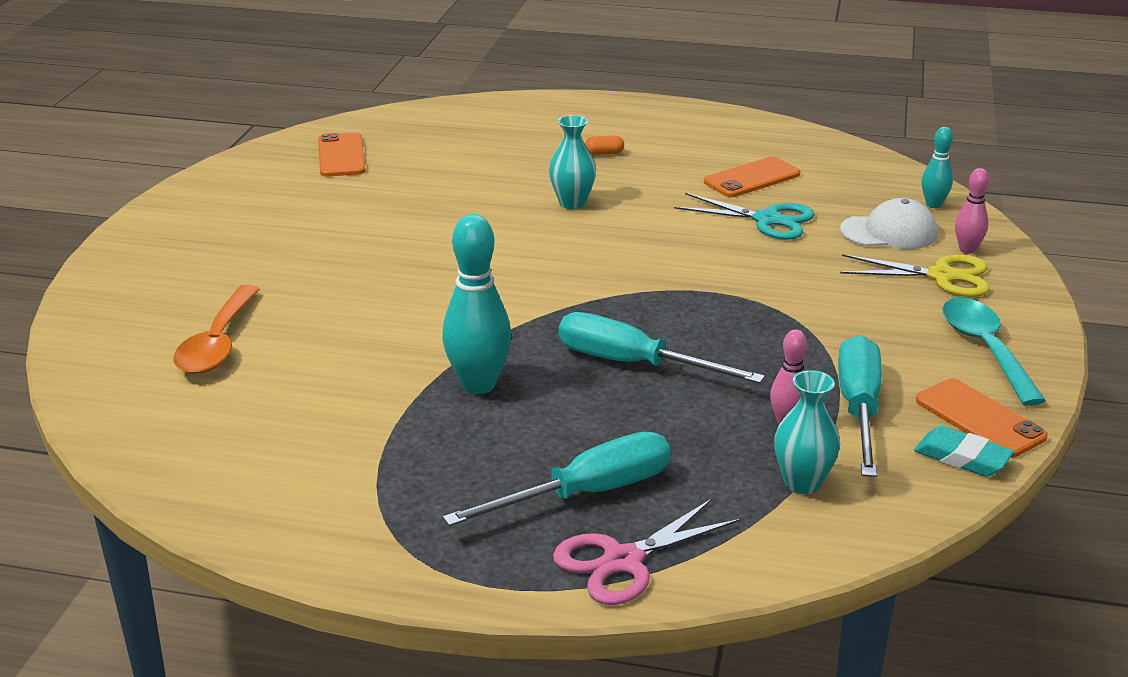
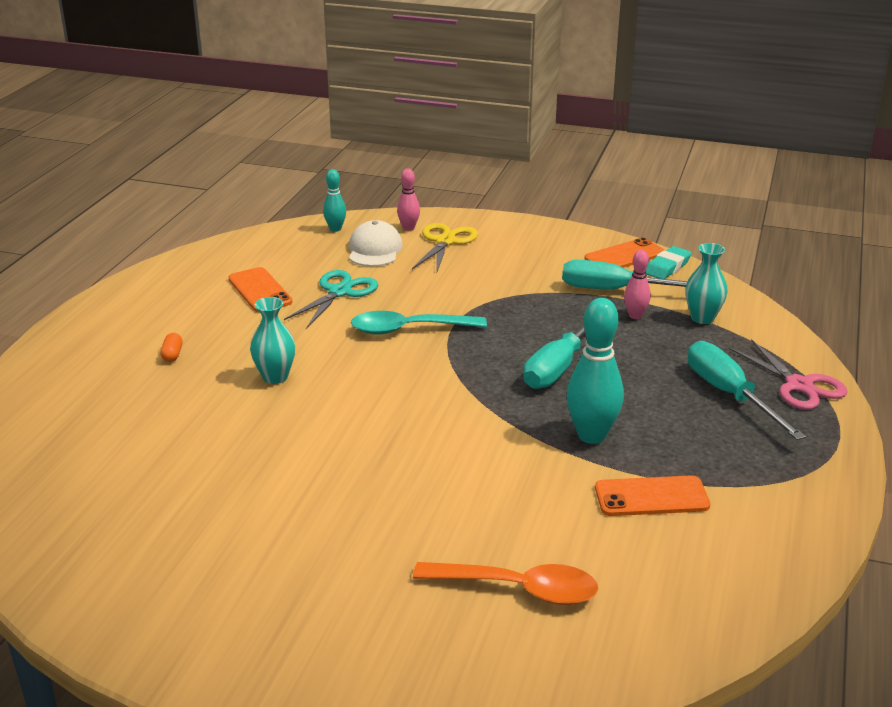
camera: 85 degrees left, 0 degrees up
(341, 156) = (89, 521): orange phone -> orange phone (651, 497)
(986, 349) = (544, 242): turquoise spoon -> turquoise spoon (409, 329)

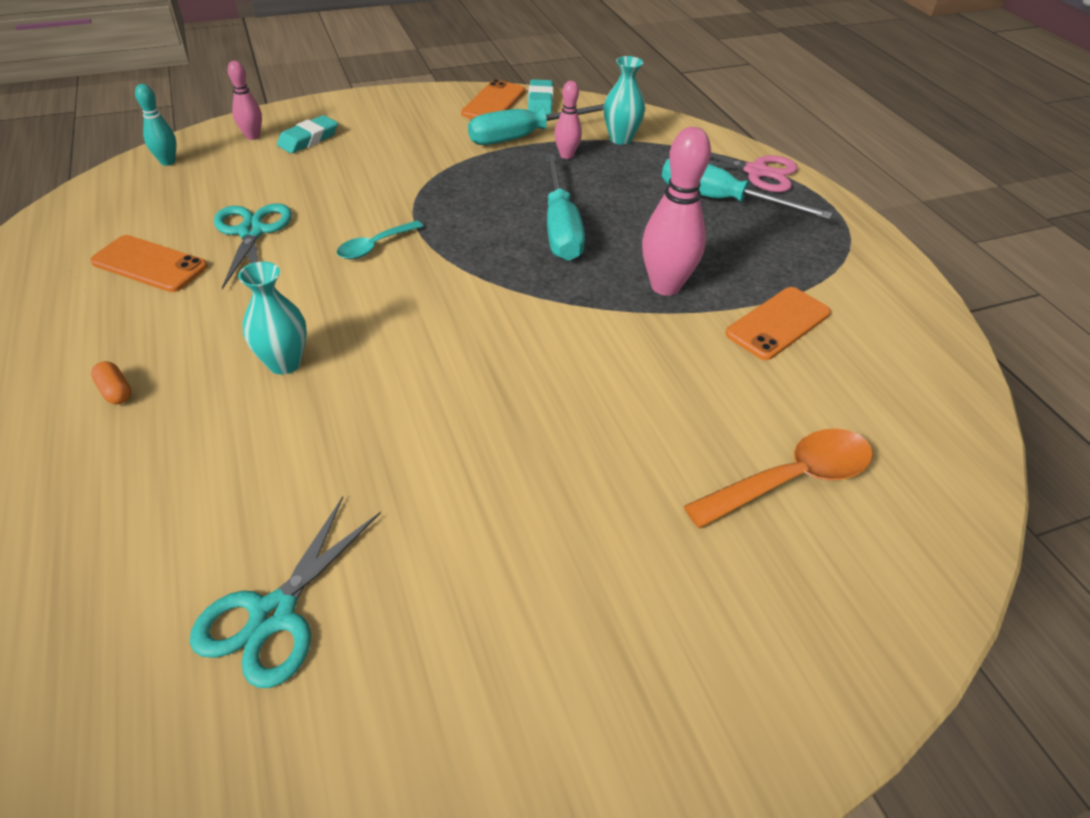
camera: 40 degrees left, 15 degrees up
(137, 497) = (274, 614): none -> turquoise scissors
(374, 250) = (240, 171): white cap -> none
(409, 329) = (375, 246): turquoise spoon -> turquoise spoon, size x0.61
(445, 242) = (308, 139): yellow scissors -> turquoise eraser
(591, 435) = (665, 286): turquoise bowling pin -> pink bowling pin

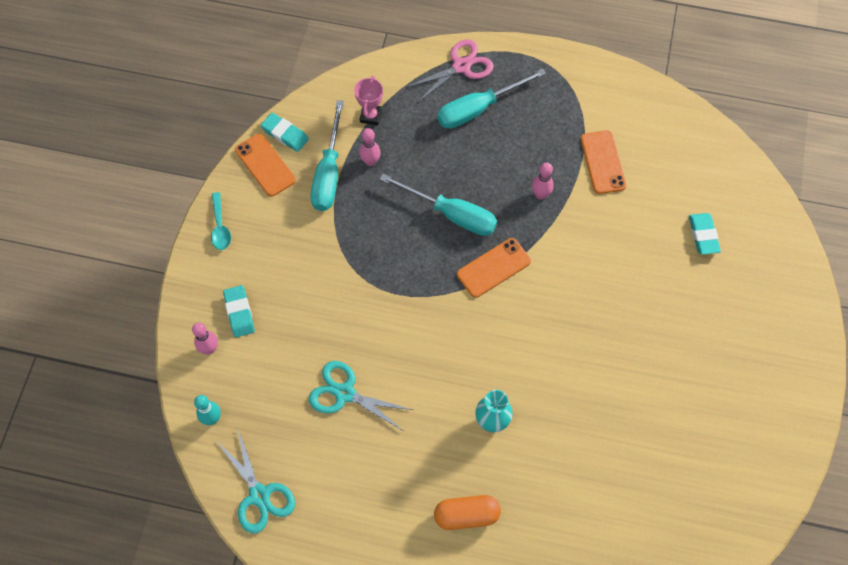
camera: 55 degrees left, 20 degrees up
(116, 391) = (466, 515): orange capsule -> orange capsule, size x1.92
(150, 264) = (346, 465): orange phone -> orange phone (493, 268)
(274, 614) = (660, 485): turquoise scissors -> turquoise scissors (259, 495)
(375, 246) = (406, 327): turquoise spoon -> turquoise spoon (220, 227)
(620, 139) = (370, 116): turquoise vase -> pink trophy
(665, 286) = (540, 194): pink bowling pin -> pink bowling pin, size x0.55
(791, 480) = (703, 235): orange spoon -> turquoise eraser

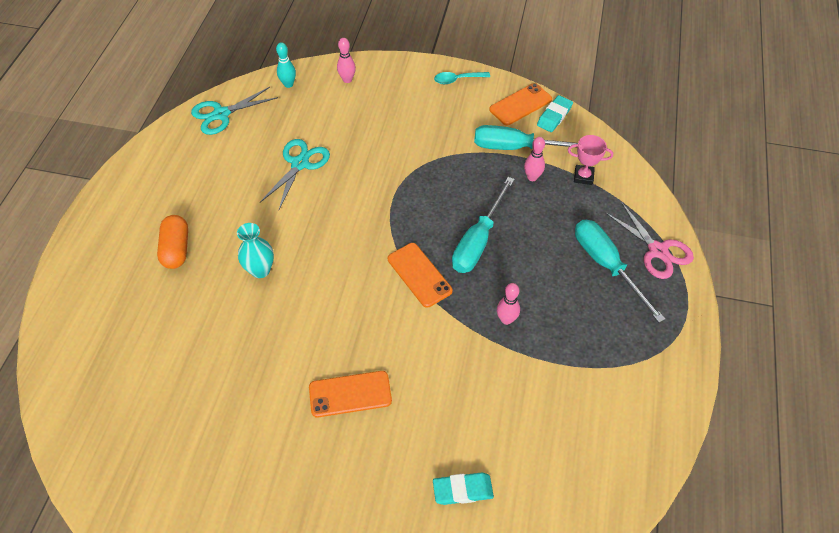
camera: 90 degrees right, 10 degrees down
(239, 313) = (378, 95): turquoise eraser -> none
(603, 162) = (553, 384): orange phone -> orange phone (350, 394)

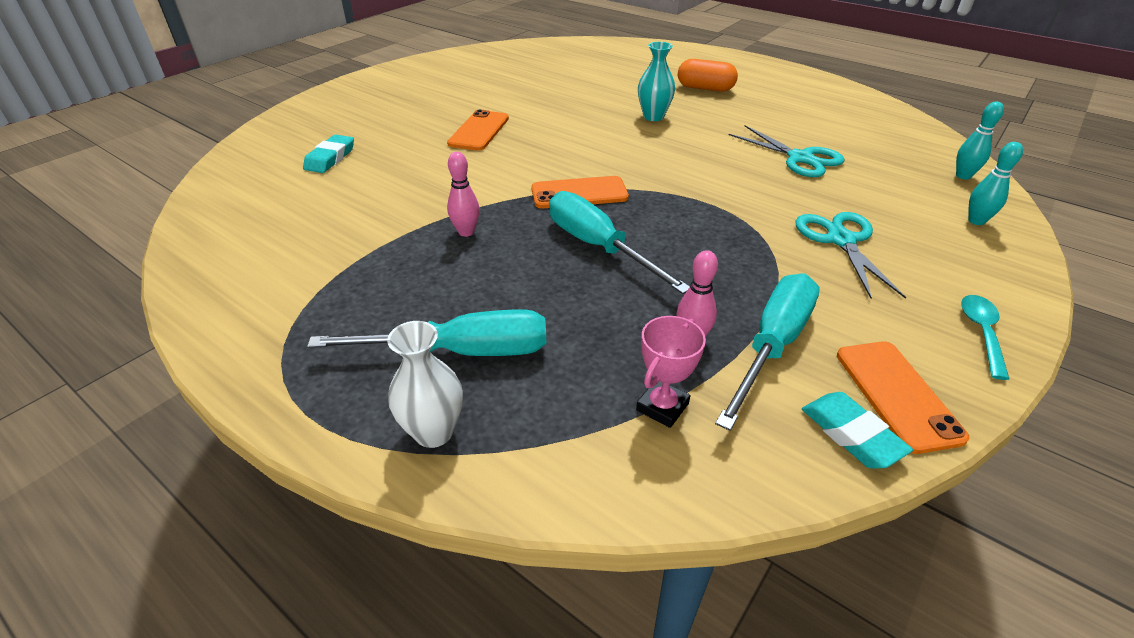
camera: 115 degrees right, 15 degrees down
(221, 114) = (902, 129): turquoise scissors -> turquoise scissors (841, 240)
(347, 80) = (976, 221): pink bowling pin -> turquoise bowling pin
(657, 251) = (434, 432): pink scissors -> white vase

